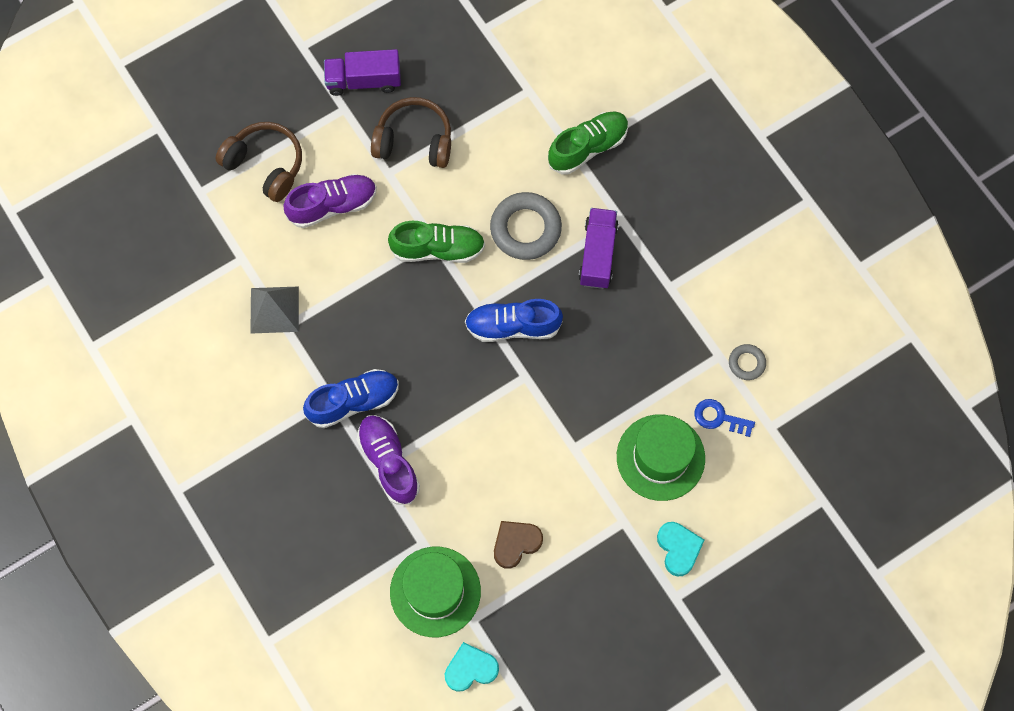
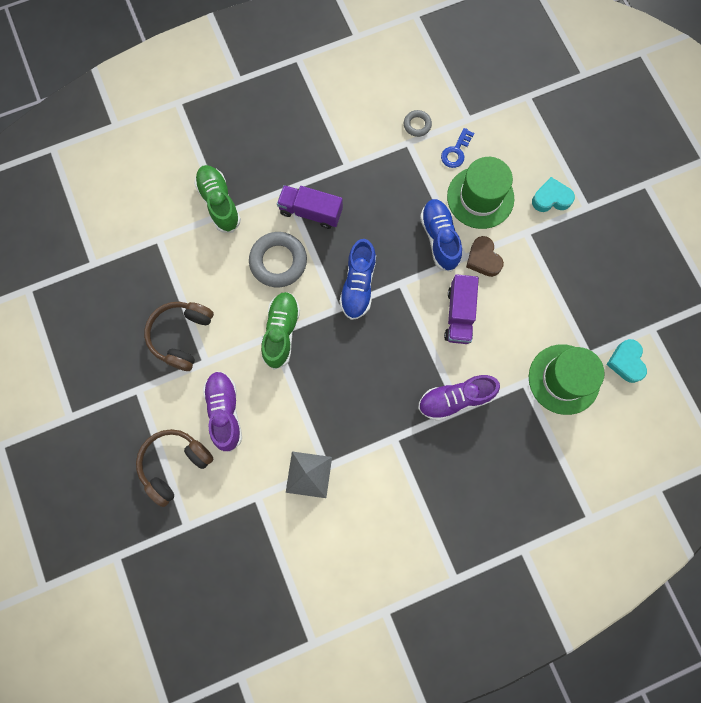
camera: 80 degrees left, 5 degrees up
(353, 401) = (400, 420): blue shoe -> blue shoe (439, 238)
(364, 80) = (116, 369): purple truck -> purple truck (459, 315)
(516, 544) = (533, 312): brown heart -> brown heart (483, 259)

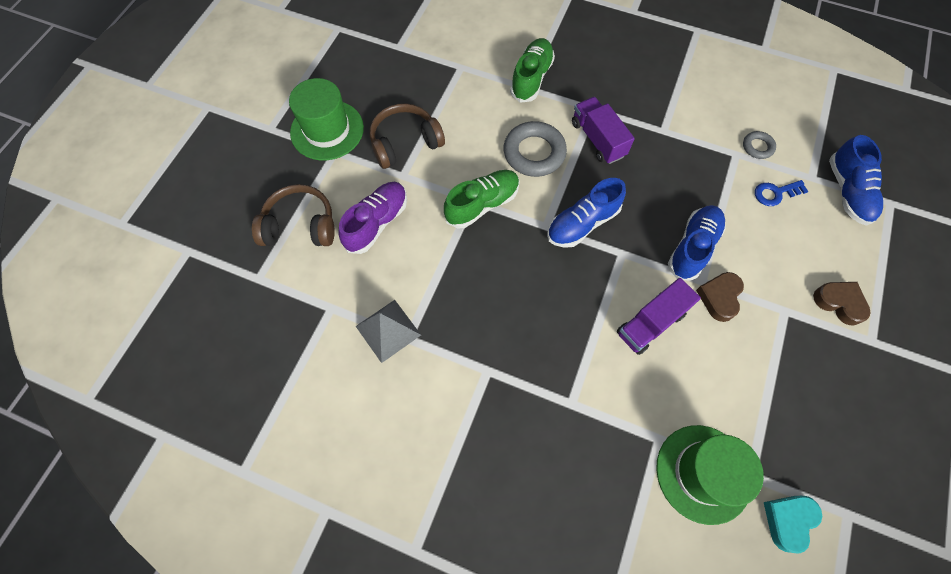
camera: 45 degrees right, 10 degrees down
(455, 399) = (577, 390): purple shoe -> none
(480, 197) = (765, 246): green hat -> green hat (327, 130)
(497, 111) = (848, 192): none -> blue shoe
(551, 198) = (839, 303): turquoise heart -> brown heart

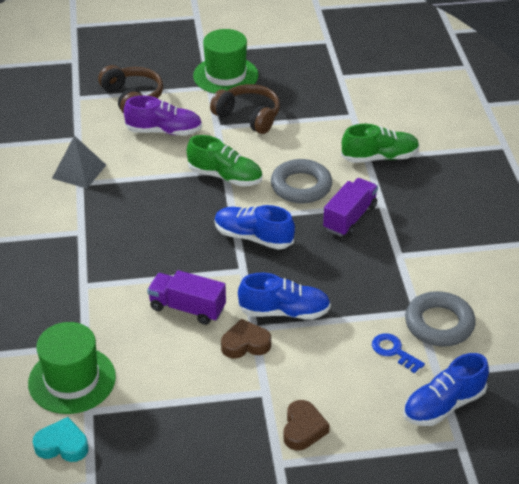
camera: 60 degrees right, 25 degrees down
(757, 147) = (439, 324): grey ring -> grey ring, size x1.95

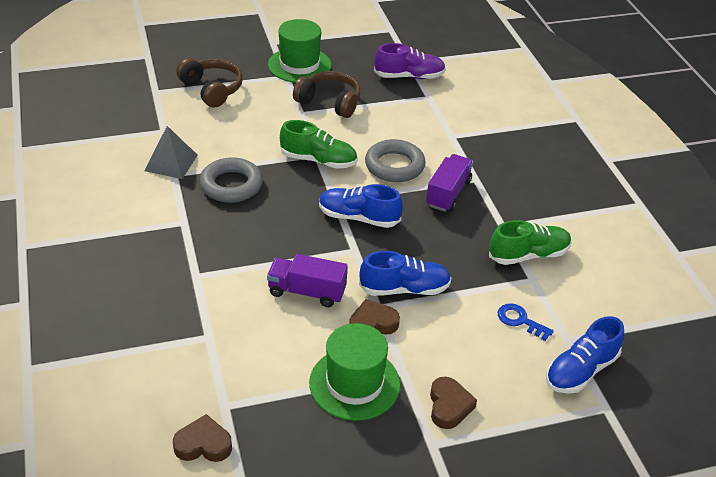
camera: 10 degrees left, 0 degrees up
(62, 445) = (203, 444): turquoise heart -> brown heart
(72, 380) = (201, 374): green hat -> green hat (354, 383)
(164, 131) = (249, 120): purple shoe -> purple shoe (409, 76)
(379, 157) = (463, 135): green shoe -> green shoe (528, 255)
(439, 324) = (557, 290): grey ring -> grey ring (231, 185)

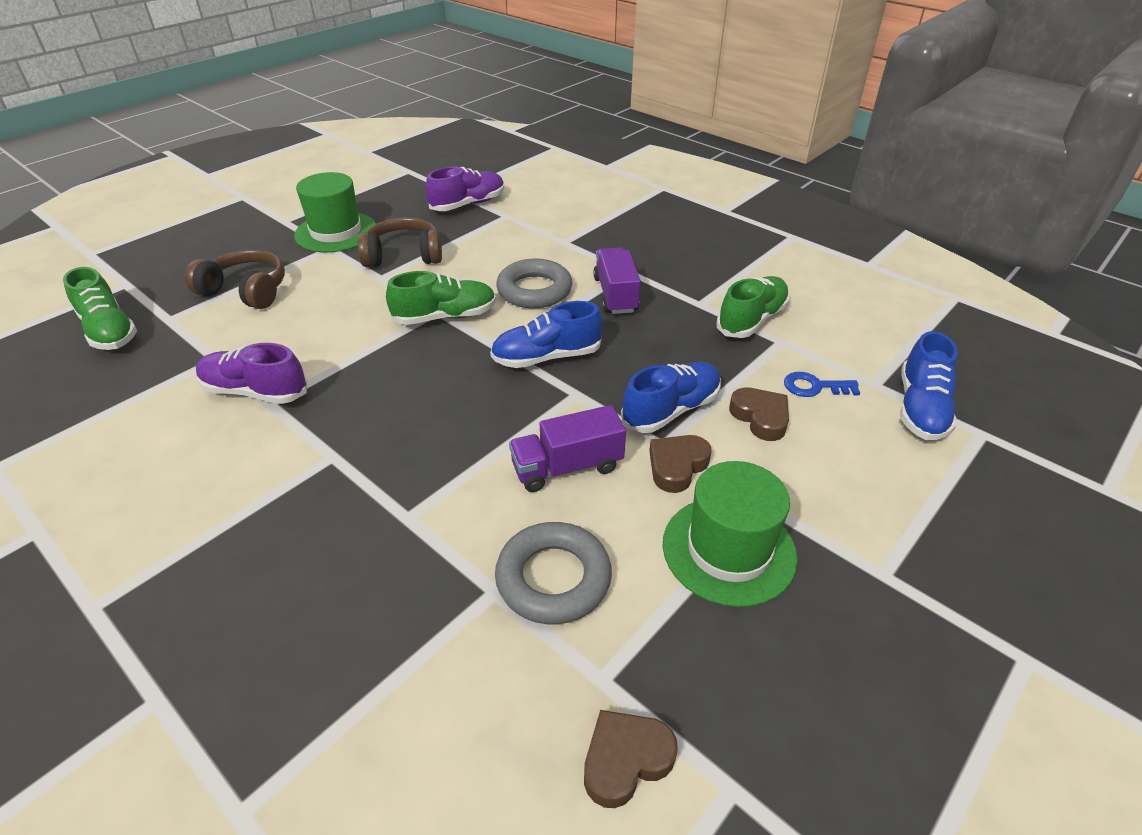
camera: 30 degrees left, 0 degrees up
(119, 87) = (109, 331): none -> green shoe
(171, 163) = (255, 391): grey pyramid -> purple shoe
(231, 185) = (361, 385): grey ring -> grey ring (553, 578)
(449, 406) = (851, 517): brown heart -> brown heart (760, 417)

